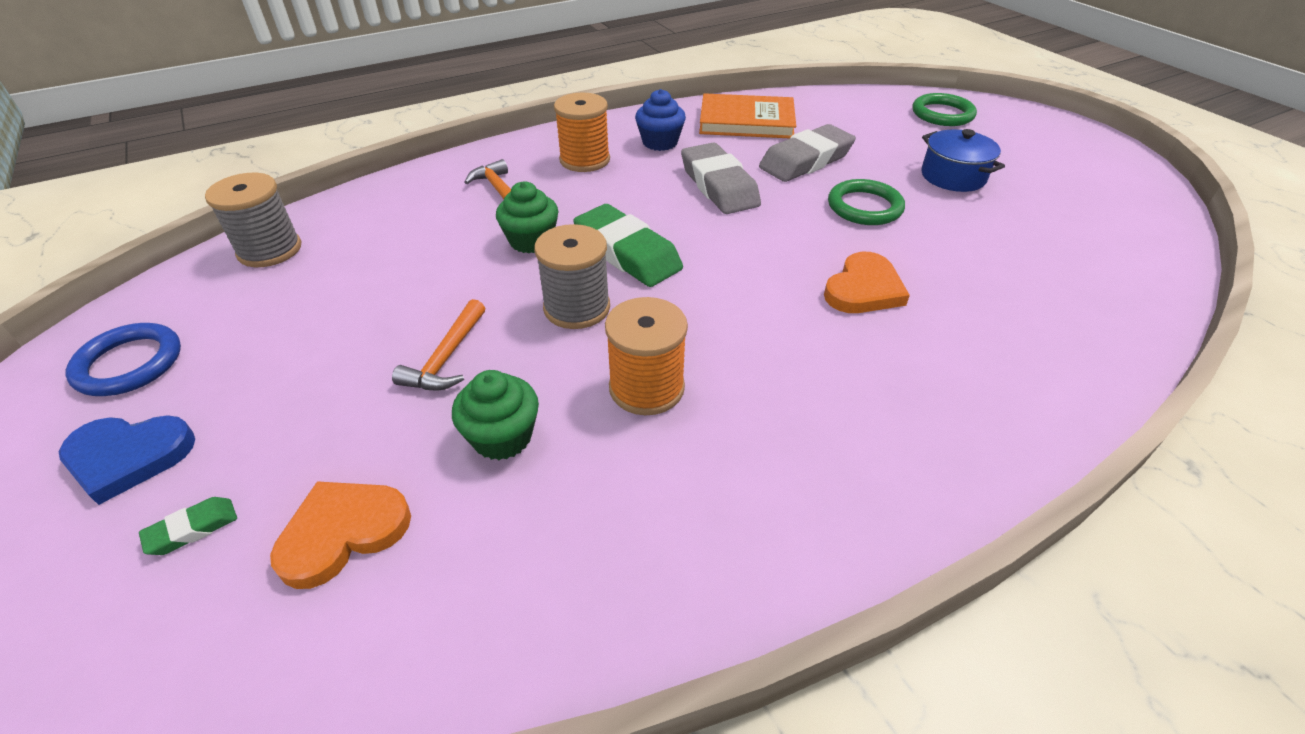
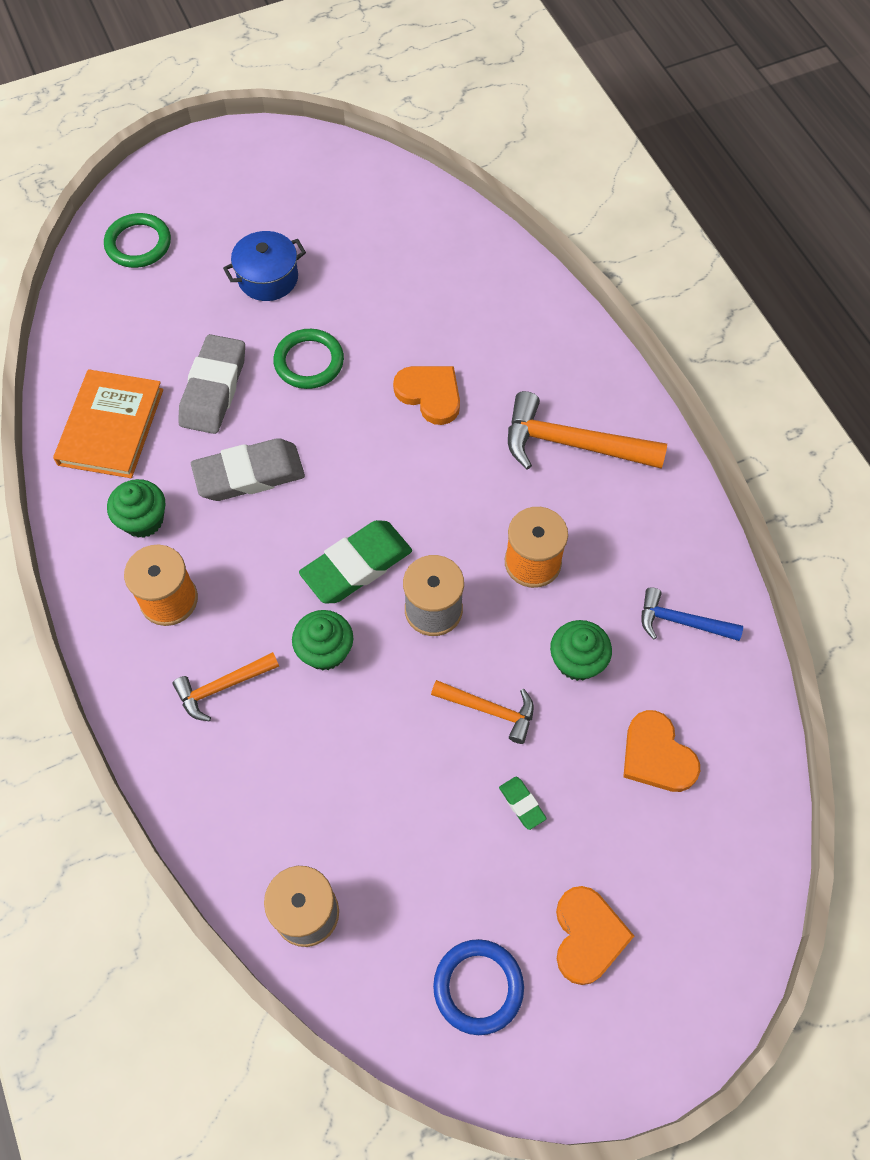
camera: 85 degrees left, 20 degrees up
(128, 457) = (587, 936): blue heart -> orange heart
(192, 529) = (653, 858): green eraser -> green eraser (522, 804)
(558, 566) = (681, 622): none -> blue hammer
(660, 142) = (143, 520): blue cupcake -> green cupcake
(806, 161) = (214, 389): grey eraser -> grey eraser turned 45 degrees clockwise
(843, 421) = (571, 444): none -> orange hammer

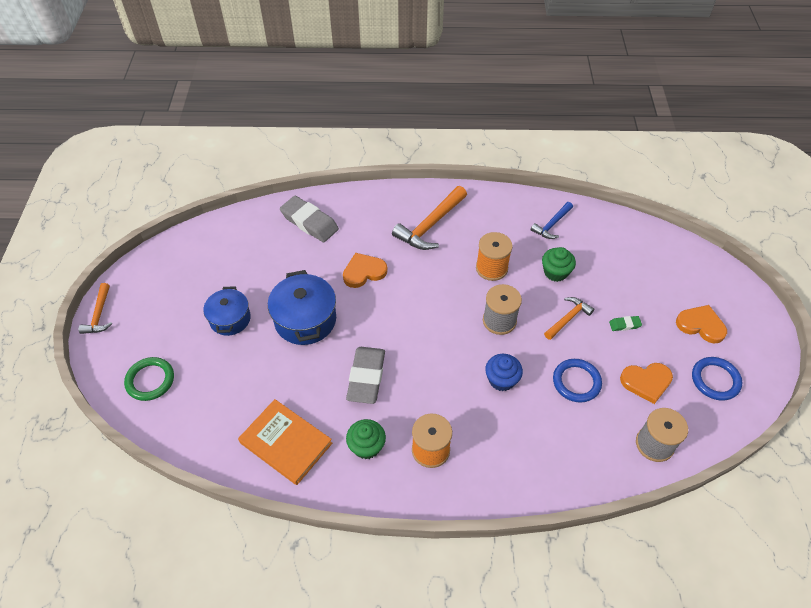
camera: 65 degrees left, 10 degrees down
(214, 389) = (293, 375): grey eraser -> grey eraser (309, 222)
(222, 687) = (502, 440): orange hammer -> orange hammer (99, 315)
(309, 362) = (305, 320): green ring -> blue pot
(325, 650) = (501, 380): green cupcake -> blue cupcake
(356, 566) = (455, 345): green eraser -> none
(370, 760) = (576, 382): none -> blue ring
(657, 755) = (618, 262): orange heart -> orange heart (646, 382)

